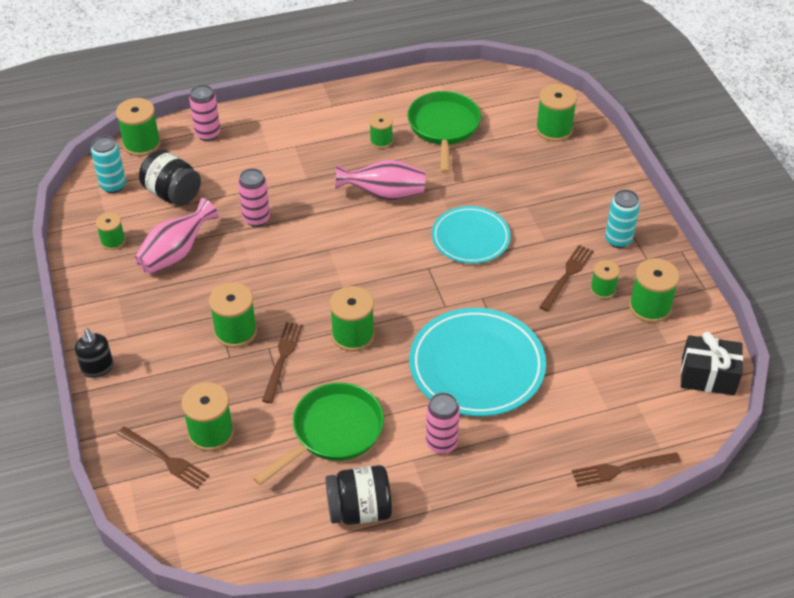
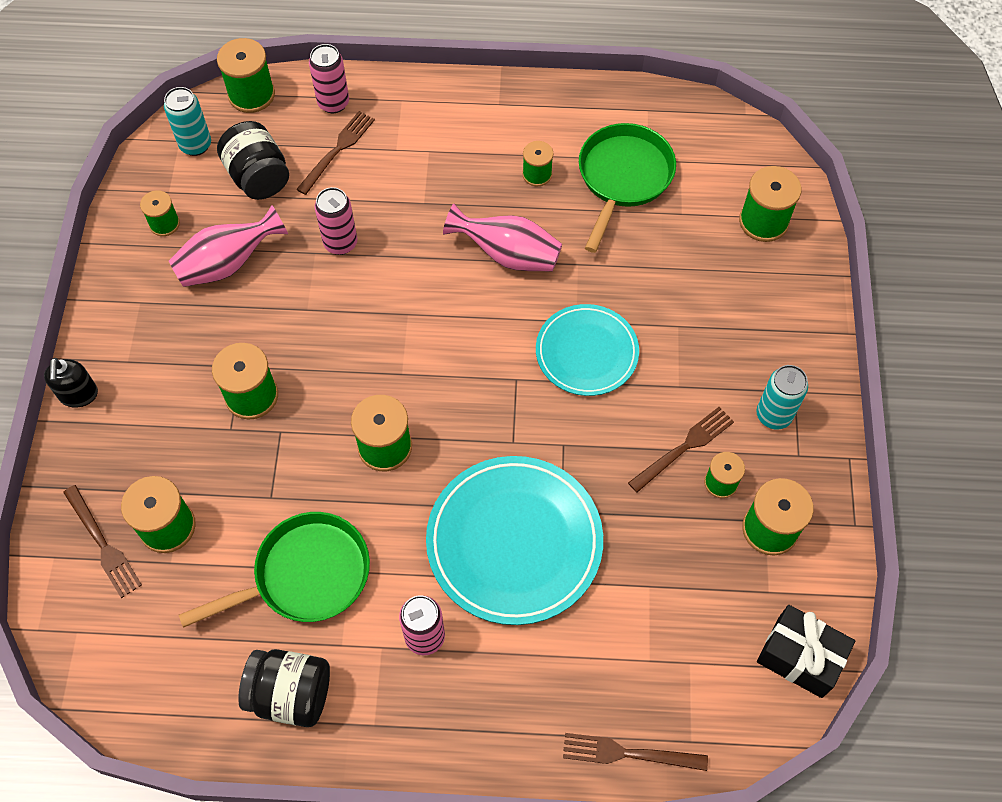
camera: 20 degrees right, 15 degrees up
(282, 359) = (289, 452): brown fork -> brown fork (338, 150)

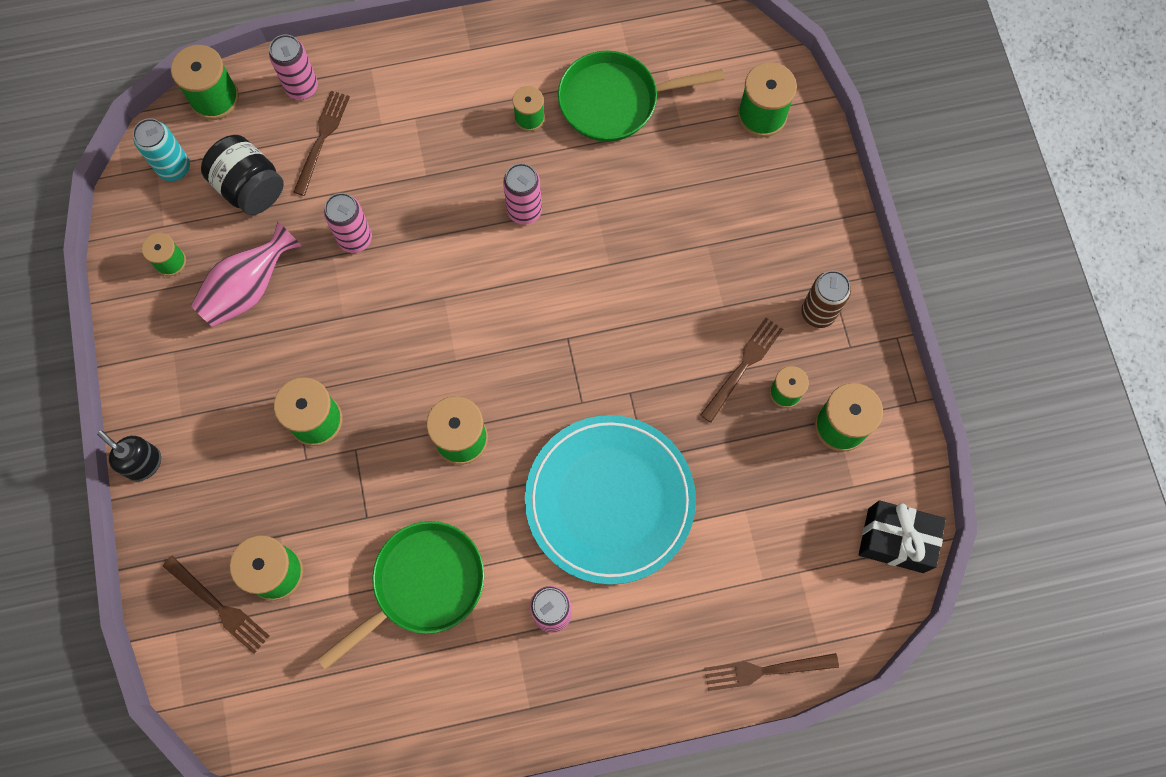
camera: 15 degrees left, 10 degrees up
(79, 395) = (144, 463): black soap dispenser -> black soap dispenser turned 150 degrees clockwise
(291, 694) = (444, 701): black jar -> none
(508, 255) = (524, 211): pink vase -> pink can
(586, 352) = (627, 294): turquoise plate -> none
(623, 178) = (615, 101): green pan -> green pan turned 105 degrees counterclockwise
(773, 415) = (818, 313): turquoise can -> brown can

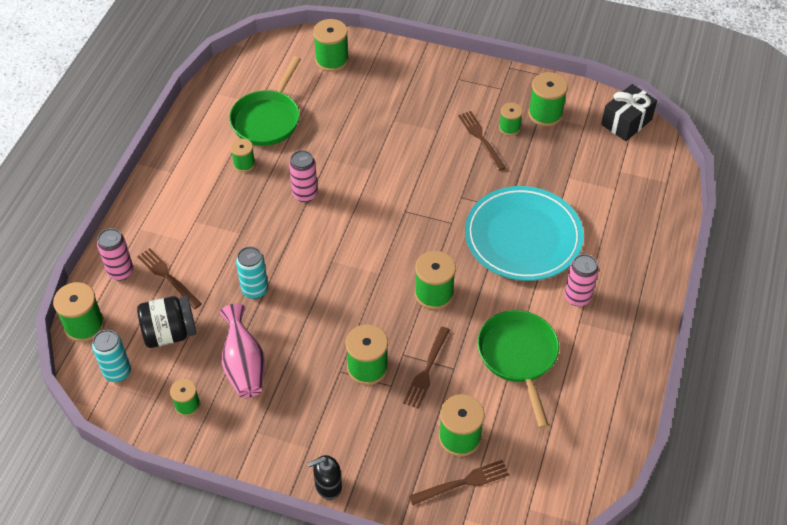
camera: 60 degrees left, 20 degrees down
(355, 239) = (255, 290): pink can -> turquoise can
(765, 670) = (669, 212): brown fork -> brown fork (426, 370)
(818, 313) = (471, 92): brown can -> none

